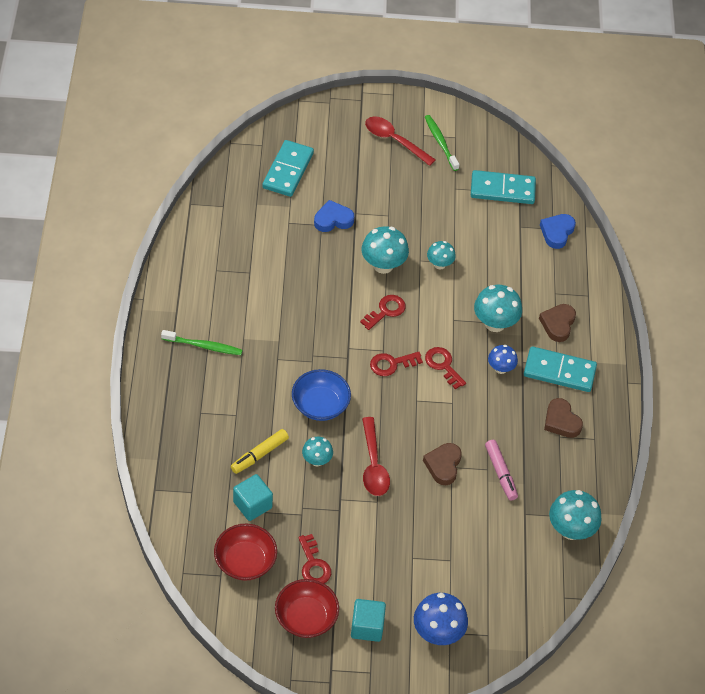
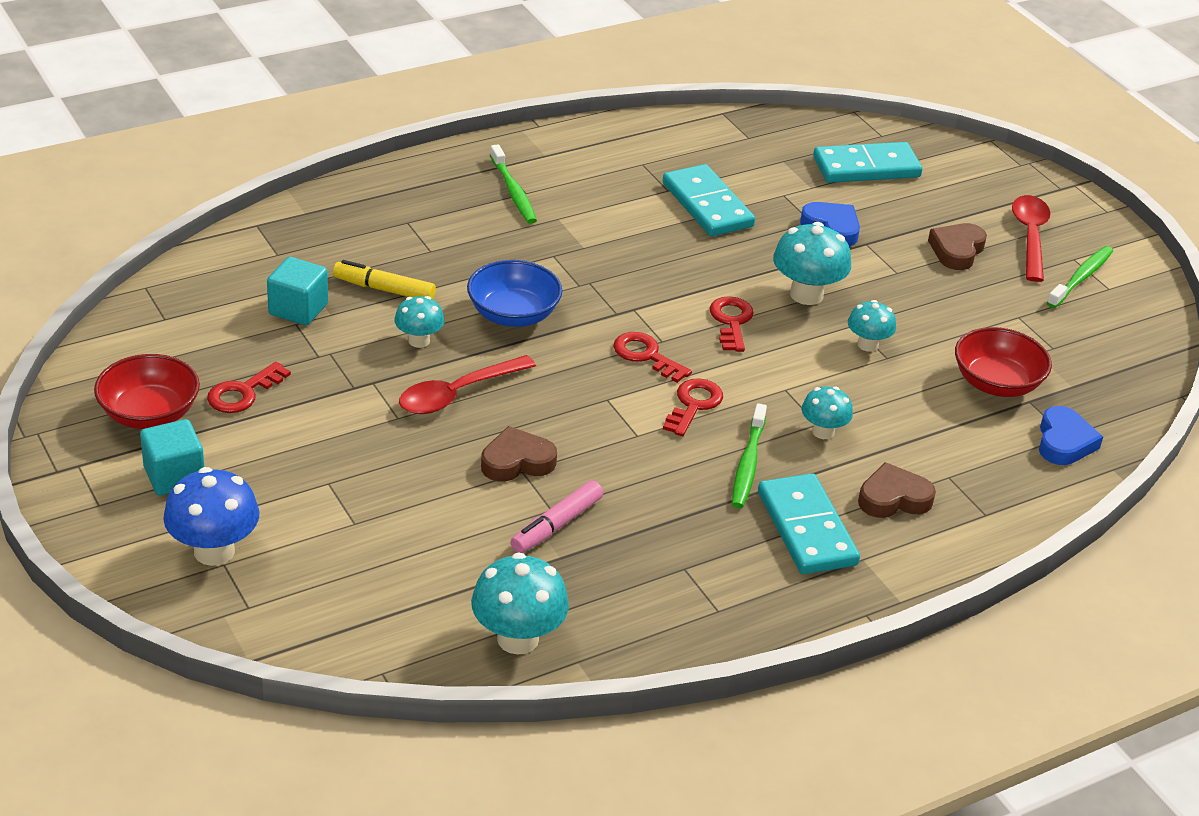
camera: 60 degrees right, 15 degrees down
(245, 561) = (202, 332): red bowl -> red bowl (996, 383)
(385, 311) = (731, 321): red key -> red key turned 105 degrees counterclockwise
(495, 323) = (823, 432): turquoise mushroom -> turquoise mushroom, size x0.61
(500, 368) = (748, 464): blue mushroom -> green toothbrush
(502, 190) = (1073, 362): turquoise domino -> turquoise domino (707, 205)
(557, 232) = (1064, 442): blue heart -> blue heart turned 105 degrees clockwise
(561, 421) = (714, 561): brown heart -> brown heart (957, 250)

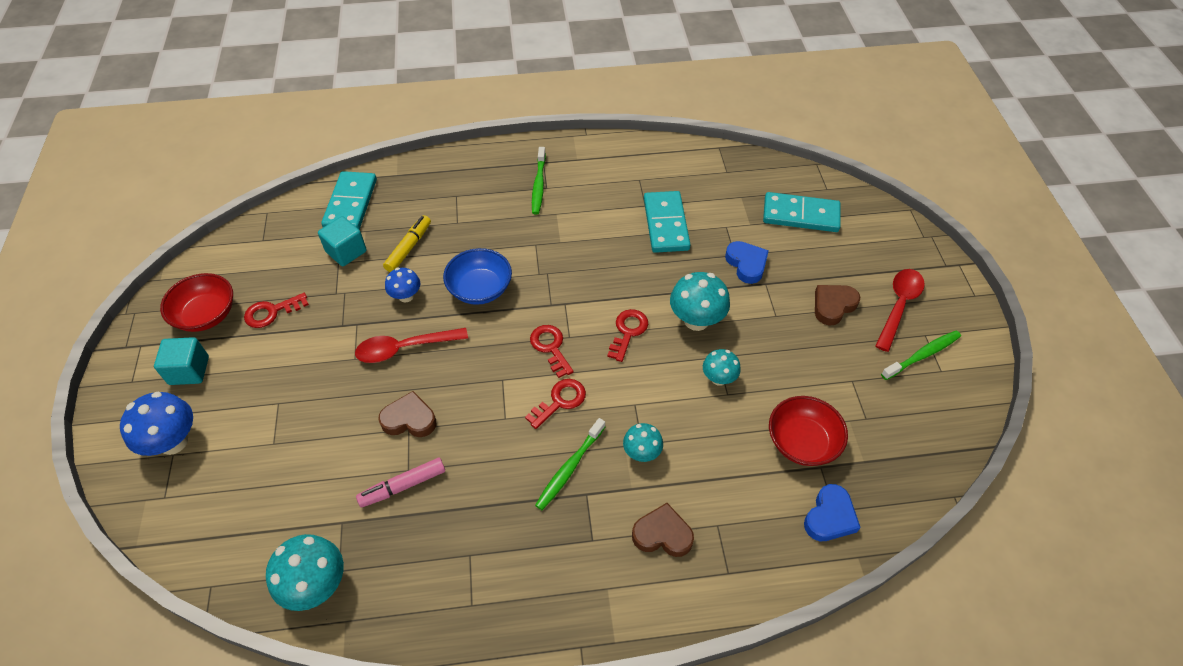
camera: 25 degrees right, 15 degrees up
(384, 289) = (409, 248): yellow marker -> yellow marker turned 75 degrees clockwise
(419, 341) = (406, 296): turquoise mushroom -> blue mushroom
(806, 528) = (580, 544): turquoise domino -> turquoise domino (350, 204)

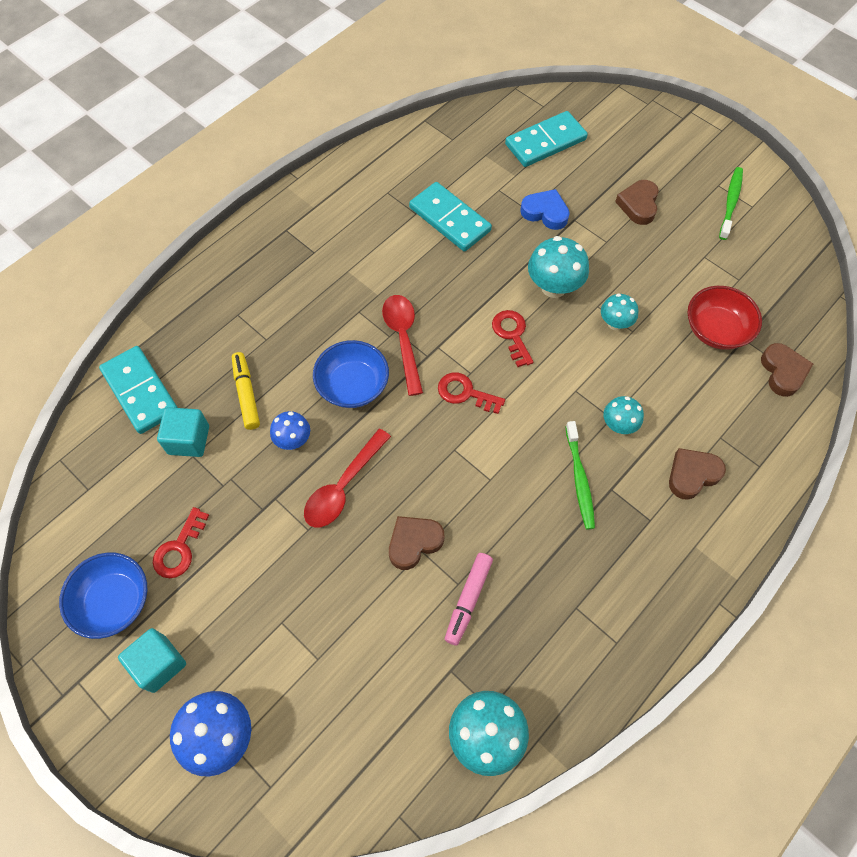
camera: 40 degrees left, 10 degrees up
(206, 315) = (114, 601): red bowl -> blue bowl
(538, 185) = (304, 254): green toothbrush -> none
(560, 401) = (518, 432): red key -> none
(829, 517) = (783, 372): blue heart -> brown heart
(898, 306) = (682, 174): red spoon -> red spoon (403, 340)

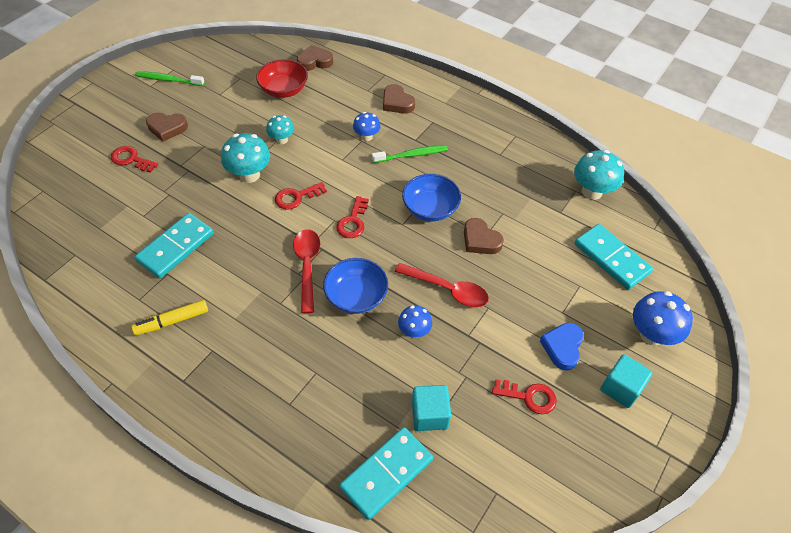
camera: 100 degrees left, 10 degrees down
(114, 601) = (586, 437): blue bowl -> blue bowl (430, 208)
(246, 394) = (375, 377): yellow marker -> yellow marker (172, 321)
(403, 340) = (307, 266): red spoon -> red spoon turned 105 degrees clockwise
(468, 600) = (512, 207): pink marker -> none
(545, 142) = (89, 187): turquoise domino -> turquoise domino (611, 258)
(545, 212) = (172, 183): blue heart -> blue heart (562, 347)
(586, 174) = (131, 159): none -> red key
(618, 425) = (366, 137): turquoise mushroom -> blue mushroom

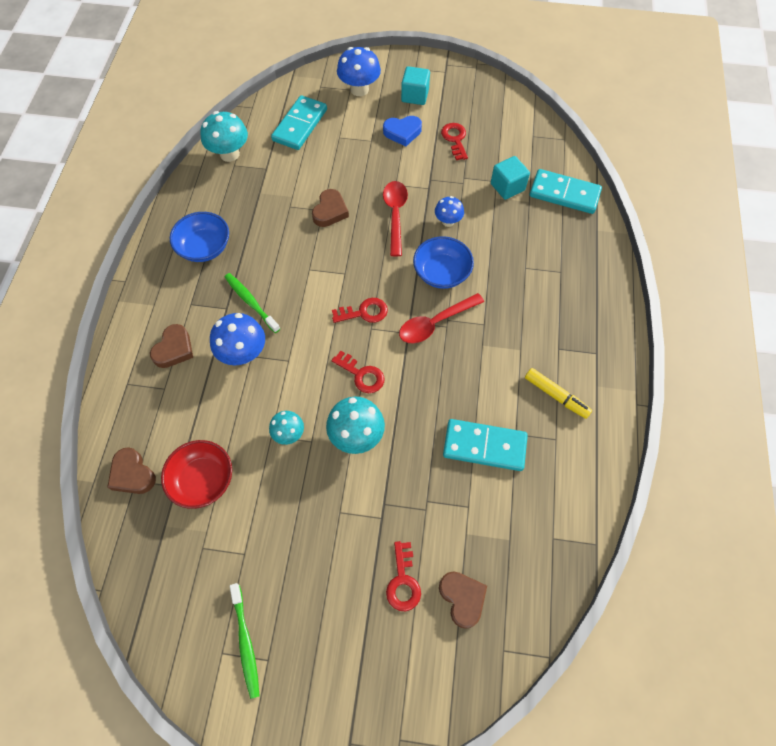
camera: 115 degrees left, 10 degrees up
(167, 128) = (333, 576): brown heart -> brown heart (462, 598)
(366, 137) = (243, 353): blue mushroom -> blue mushroom, size x1.65
(430, 208) = (314, 259): blue bowl -> blue bowl (204, 247)

